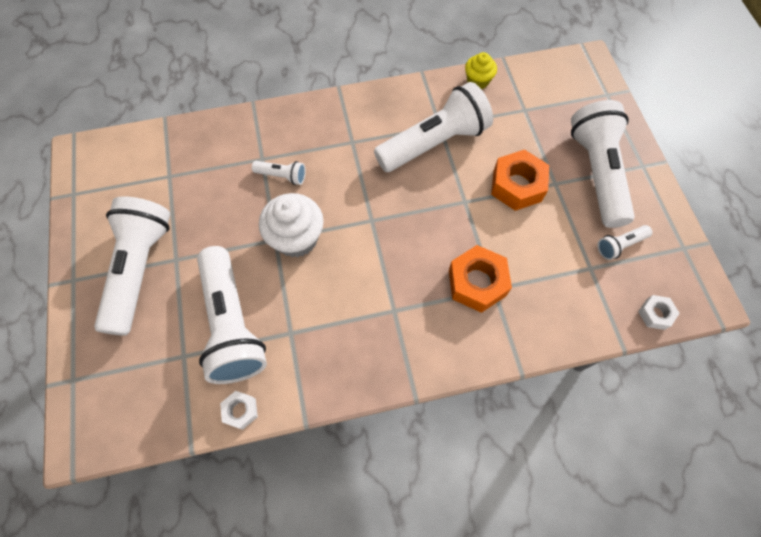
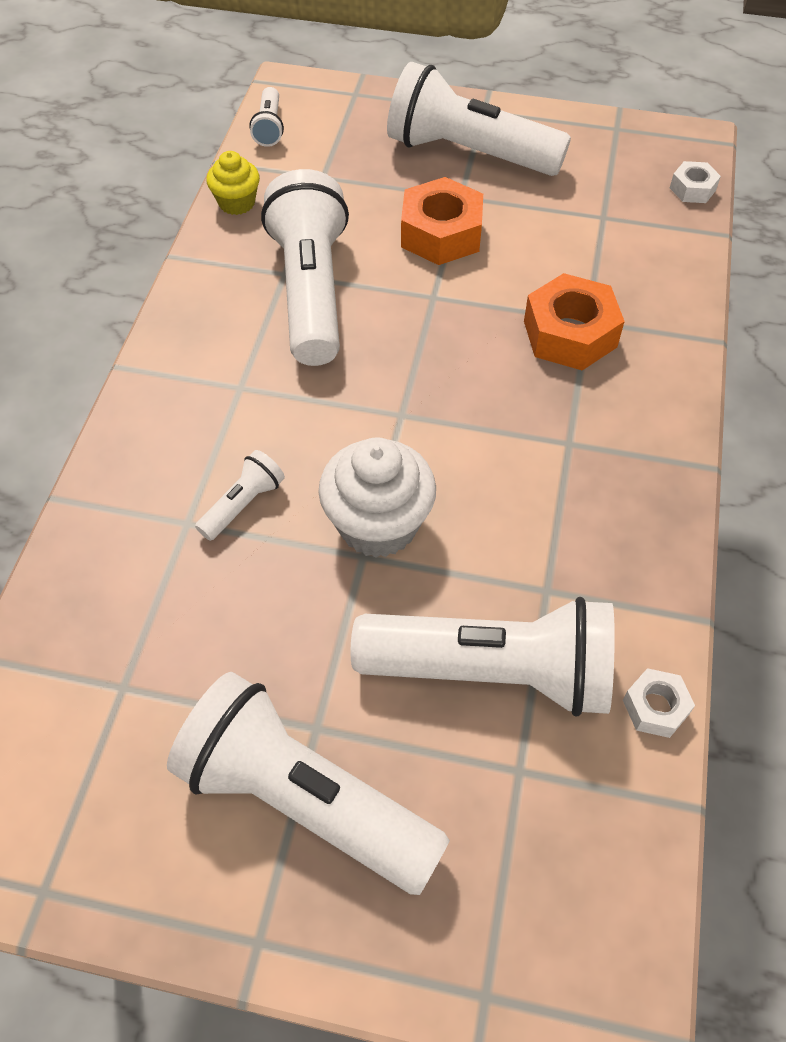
camera: 65 degrees left, 10 degrees down
(620, 245) = (585, 178): white flashlight -> white flashlight (269, 127)

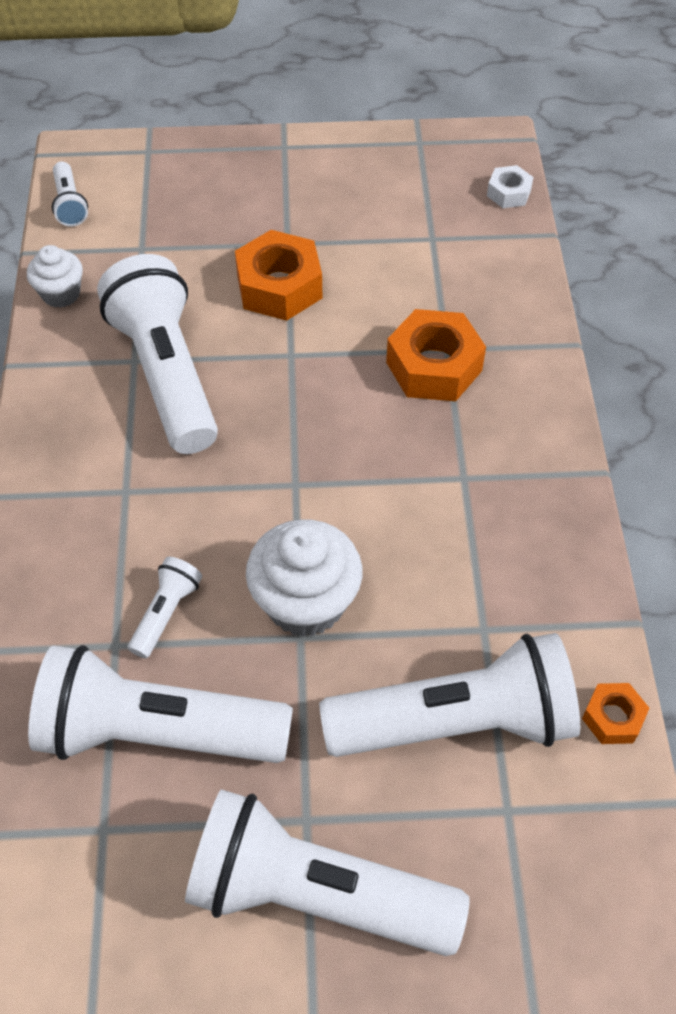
camera: 15 degrees left, 0 degrees up
(237, 203) = (61, 293): yellow cupcake -> white cupcake
(469, 153) = (282, 195): white flashlight -> white flashlight (157, 732)
(655, 707) = (612, 718): white nut -> orange nut

